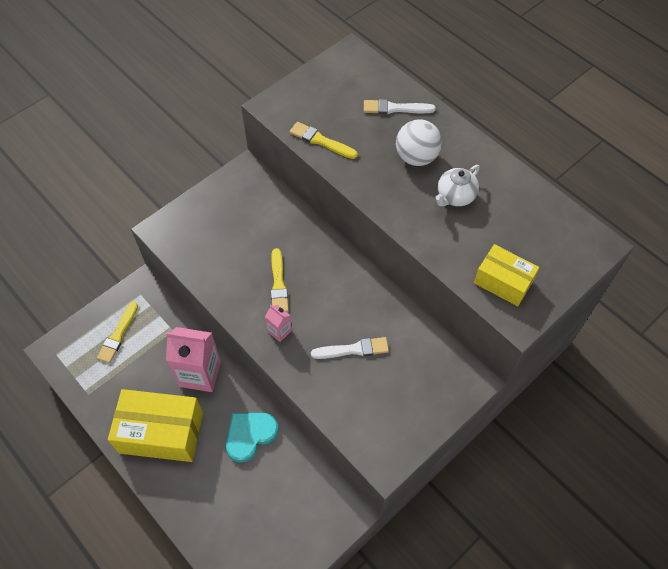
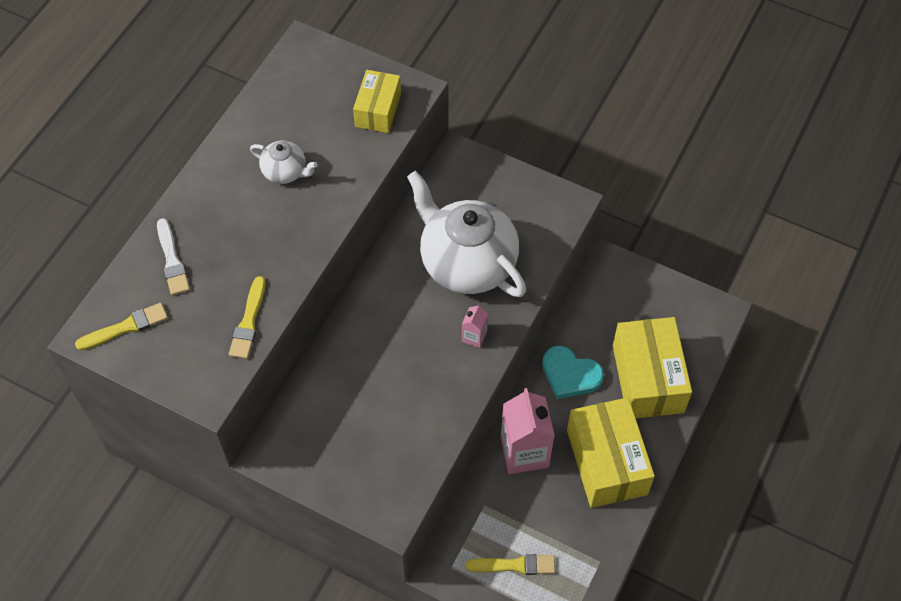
camera: 110 degrees left, 0 degrees up
(217, 500) = (647, 378): none -> yellow box
(278, 284) = (417, 358): yellow brush -> yellow brush (126, 327)
(353, 349) = (467, 262): white brush -> white teapot
(416, 157) = (242, 220): white ball -> none

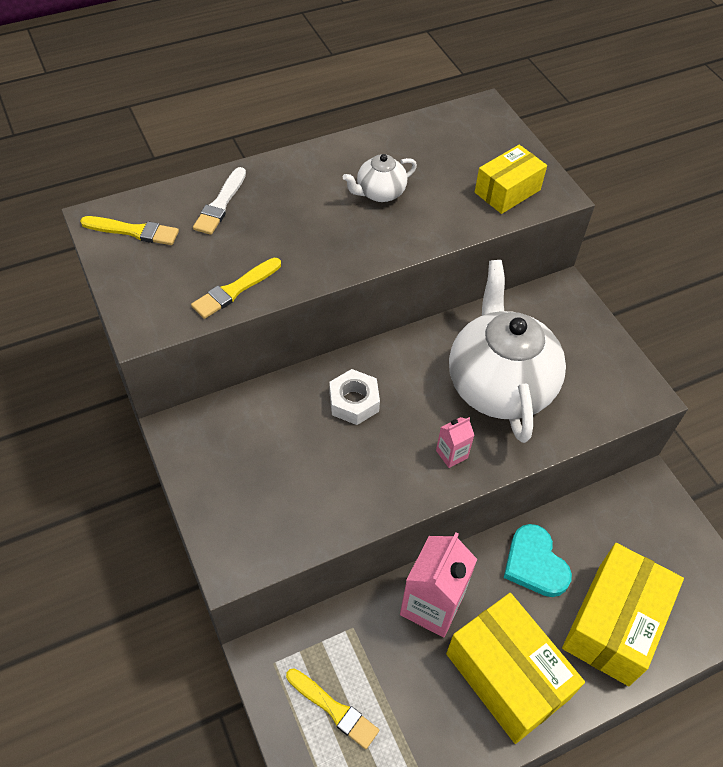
camera: 35 degrees right, 5 degrees down
(285, 172) = (379, 193): white teapot -> white teapot turned 90 degrees clockwise
(376, 346) = (354, 402): none -> white nut
(606, 462) = (507, 676): yellow box -> yellow box turned 60 degrees counterclockwise

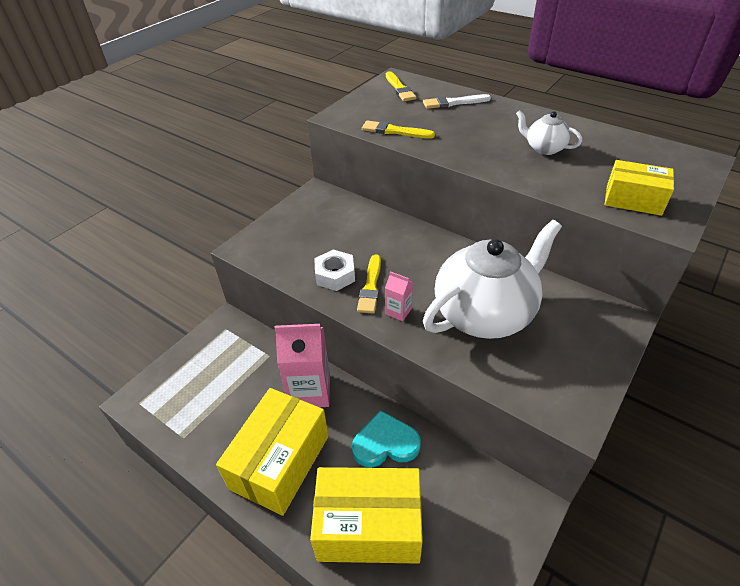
camera: 65 degrees right, 10 degrees down
(334, 709) = (209, 371): yellow brush -> yellow brush (370, 287)
(354, 402) = (398, 248): white nut -> white nut (335, 275)
(535, 564) = (385, 443): turquoise heart -> turquoise heart turned 45 degrees clockwise

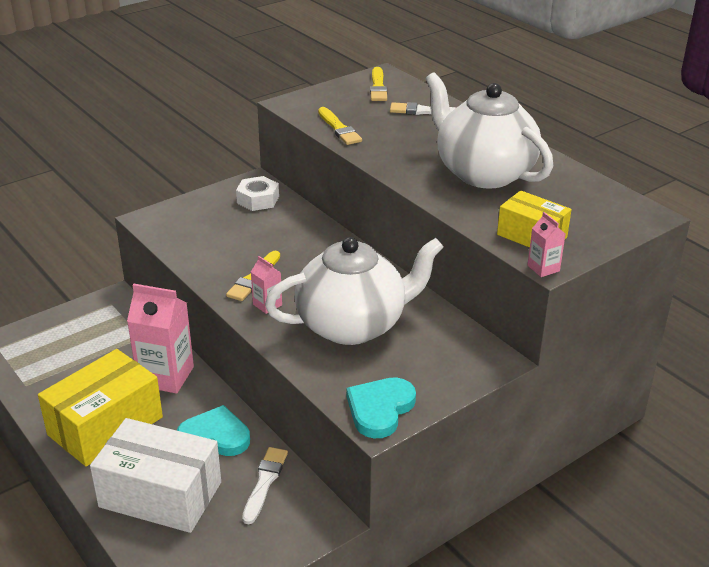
camera: 15 degrees right, 10 degrees down
(335, 275) = (225, 261): white nut -> white nut (258, 200)
(369, 526) = (160, 494): yellow box -> white box
(394, 131) = (339, 128): yellow brush -> yellow brush turned 150 degrees counterclockwise
(455, 481) = (265, 482): none -> white brush
(544, 148) = (483, 173): white teapot -> white teapot, size x2.19
(567, 399) = (380, 409): none -> turquoise heart
(671, 230) = (543, 268): none -> pink carton

